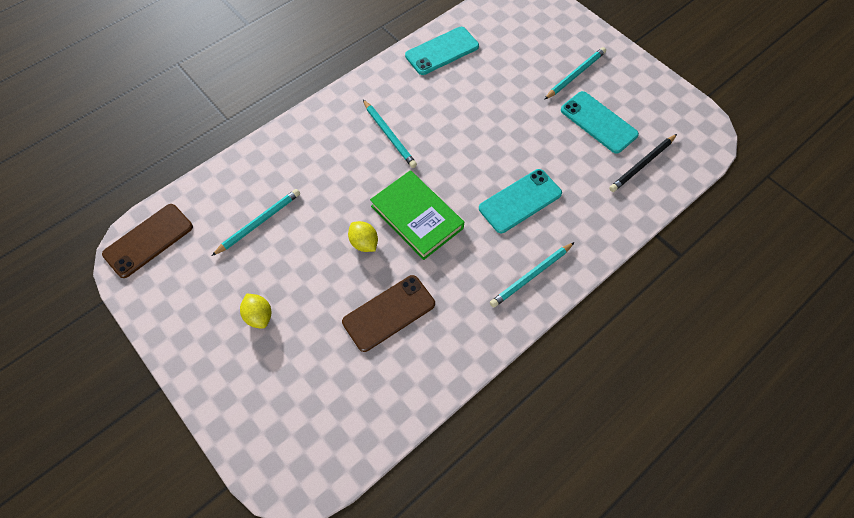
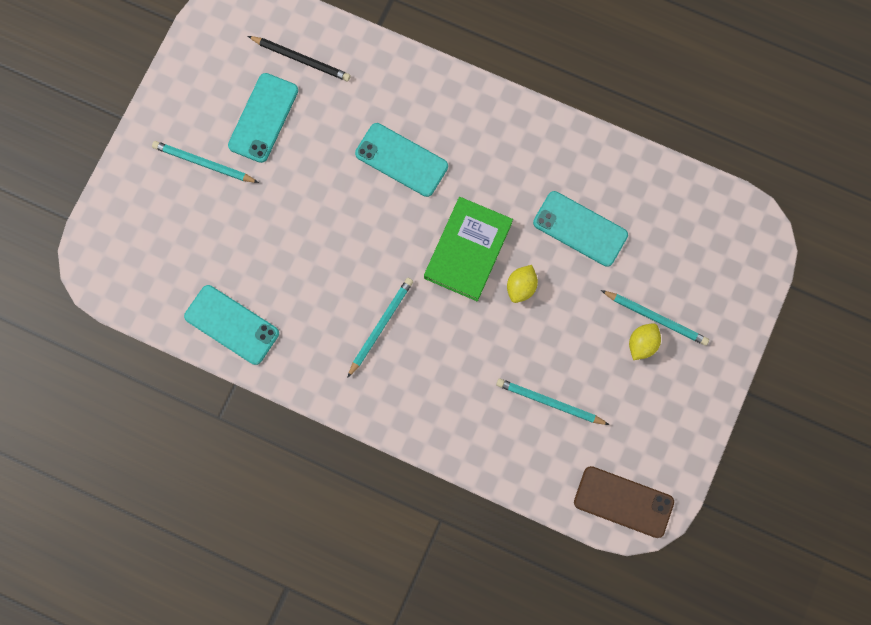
camera: 115 degrees left, 15 degrees up
(389, 313) = (580, 229): brown phone -> turquoise phone
(531, 276) = (480, 119): turquoise pencil -> turquoise pencil (656, 318)

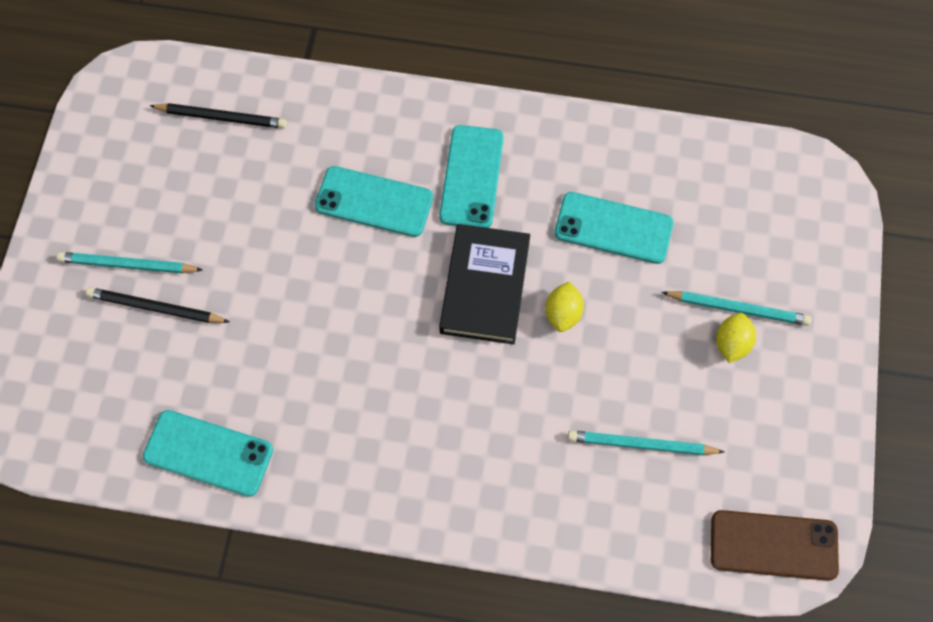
camera: 15 degrees left, 10 degrees down
(217, 203) = (156, 308): none -> black pencil
(263, 118) = (191, 194): turquoise phone -> turquoise phone (471, 177)
(380, 326) = (401, 405): turquoise pencil -> none
(468, 250) = (485, 287): green book -> black book

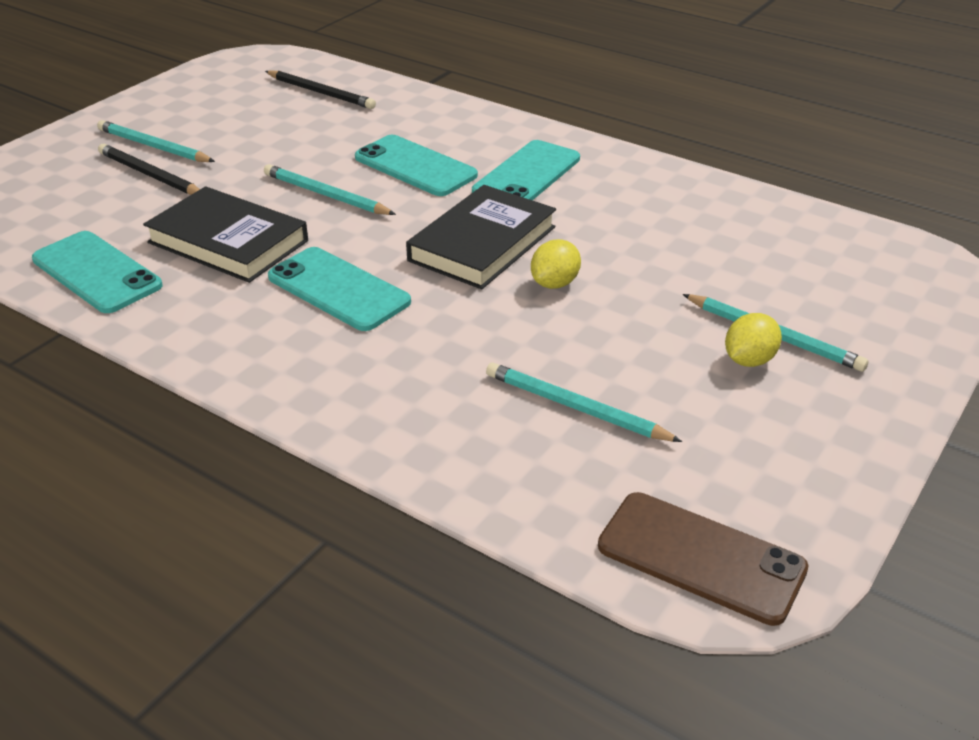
camera: 25 degrees right, 30 degrees down
(285, 369) = (228, 242): none -> black book
(324, 274) = (326, 195): none -> turquoise pencil
(613, 228) = (657, 242): turquoise phone -> turquoise phone (338, 289)

